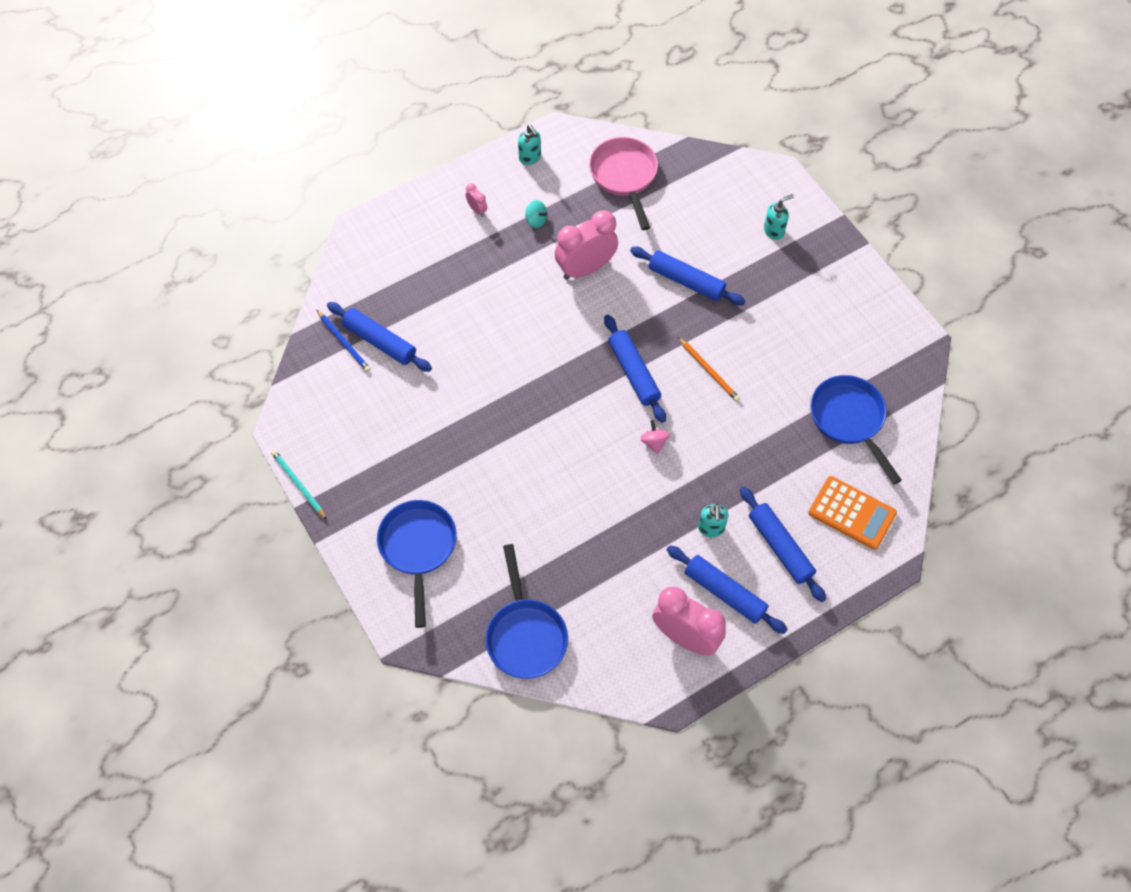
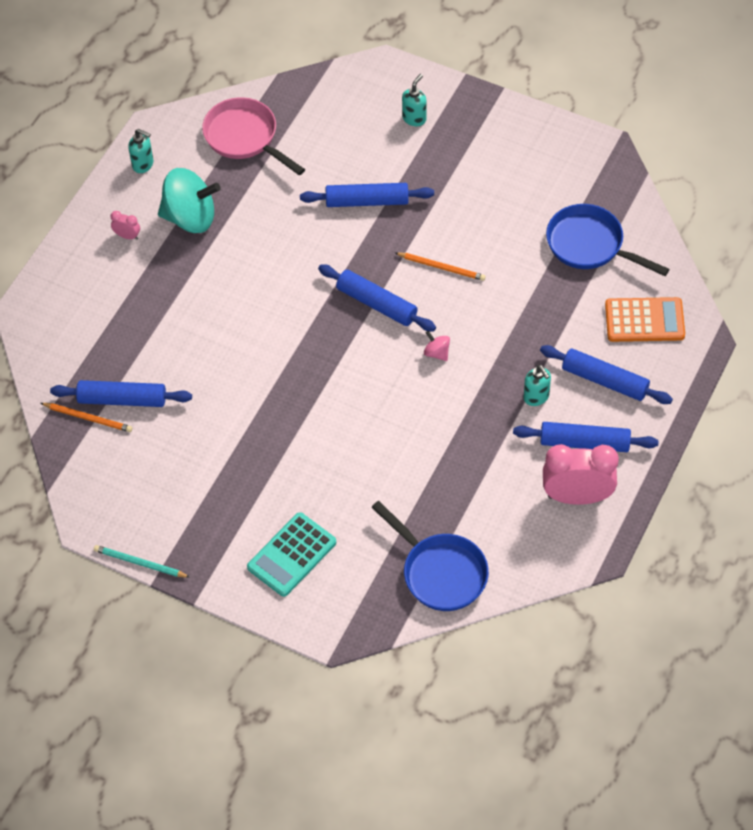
camera: 30 degrees left, 5 degrees down
(344, 342) = (88, 418): blue pencil -> orange pencil
(418, 548) = (292, 555): blue pan -> turquoise calculator
(536, 220) = (190, 217): turquoise spinning top -> turquoise spinning top, size x2.33
(585, 268) = (268, 237): pink clock -> none

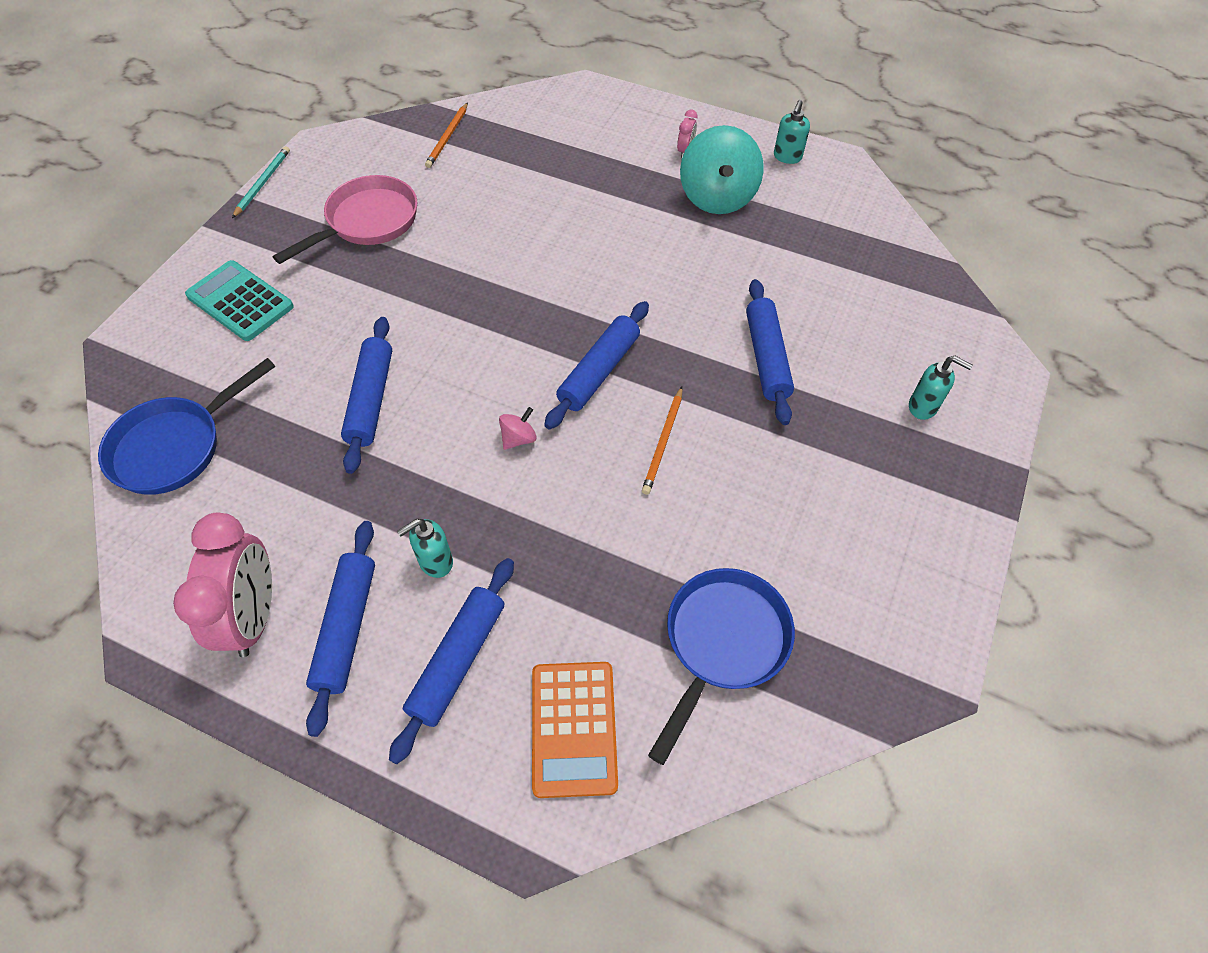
camera: 85 degrees right, 0 degrees up
(122, 400) = (468, 159): blue rolling pin -> blue rolling pin (370, 400)
(245, 137) = (846, 237): pink pan -> pink pan (367, 222)

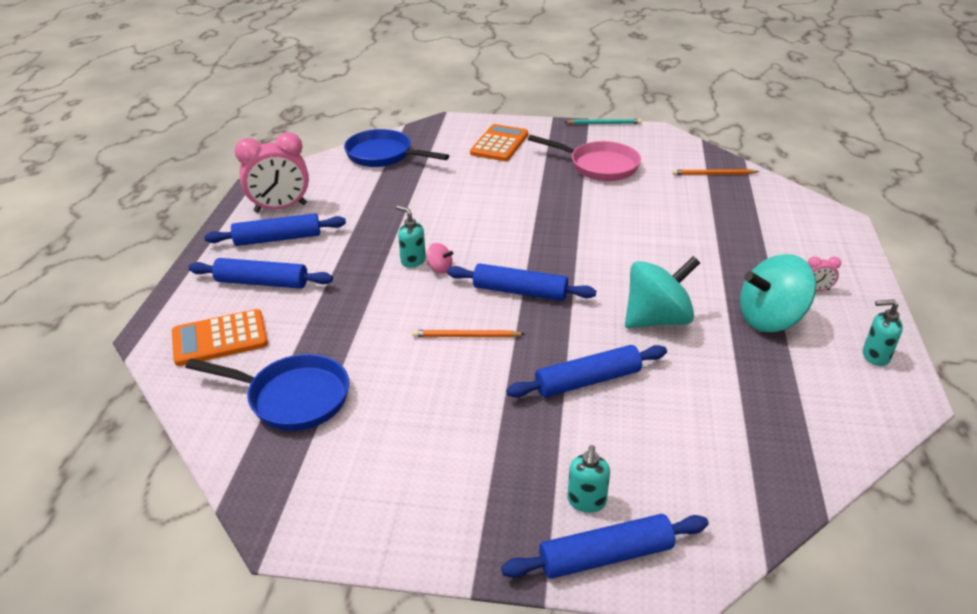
camera: 75 degrees right, 20 degrees down
(240, 301) = (499, 144): turquoise calculator -> orange calculator
(370, 400) = (445, 205): blue rolling pin -> blue rolling pin (605, 555)
(435, 562) = (330, 258): turquoise soap dispenser -> turquoise soap dispenser (413, 261)
(689, 274) = (657, 319): none -> turquoise spinning top

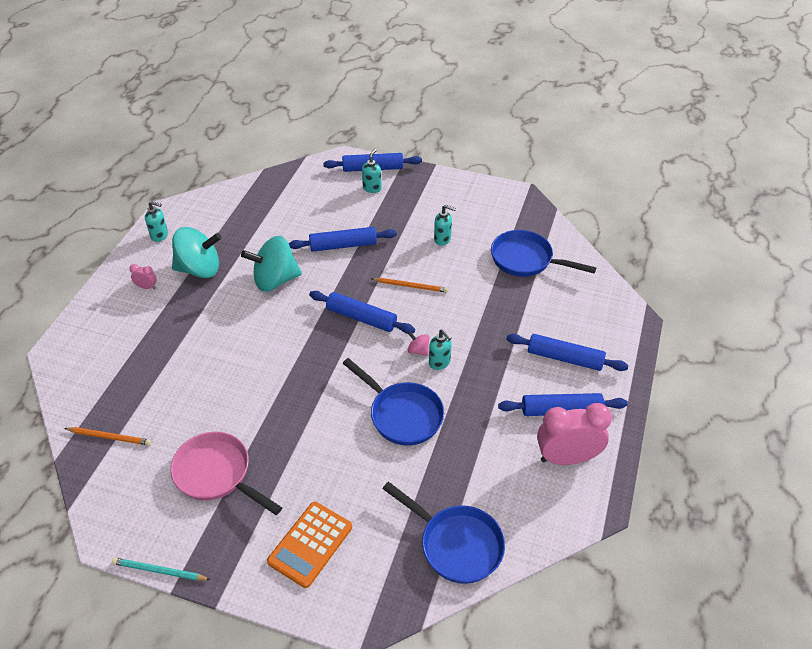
camera: 170 degrees left, 10 degrees up
(220, 339) = (584, 309): orange calculator -> none
(430, 413) = (442, 239): none -> turquoise soap dispenser
(445, 217) = (402, 414): none -> blue pan

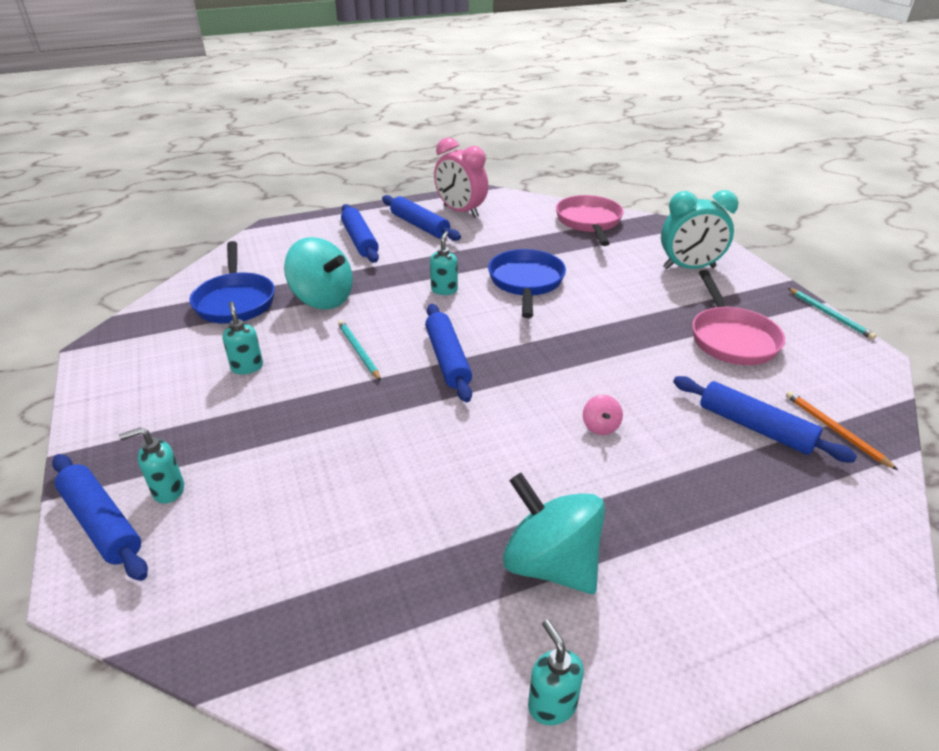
camera: 130 degrees left, 10 degrees down
(146, 287) = (660, 600): pink clock -> none
(275, 280) = (474, 463): turquoise spinning top -> turquoise spinning top (322, 299)
(310, 544) = (689, 268): orange calculator -> turquoise clock
(343, 245) = (338, 442): blue rolling pin -> blue rolling pin (755, 427)
(411, 286) = (358, 351): orange pencil -> turquoise pencil
(418, 351) = (445, 306): pink spinning top -> pink spinning top (600, 426)
(456, 544) = (589, 222): blue pan -> pink pan

